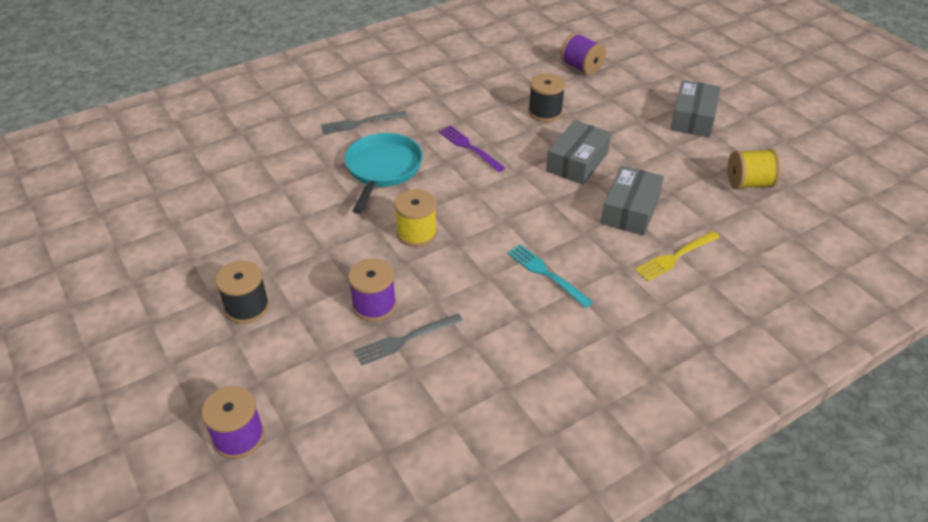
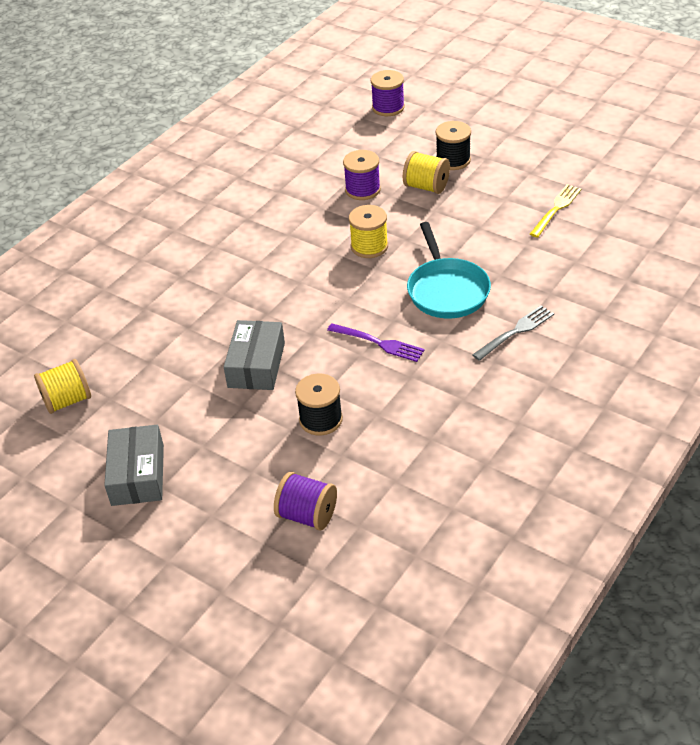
camera: 160 degrees right, 0 degrees up
(306, 282) = (426, 187): none -> yellow spool
(405, 340) = (324, 178): grey fork -> none
(546, 274) = (242, 251): turquoise fork -> none
(630, 210) = (185, 330): grey box -> none
(675, 257) = (134, 300): yellow fork -> yellow fork (556, 209)

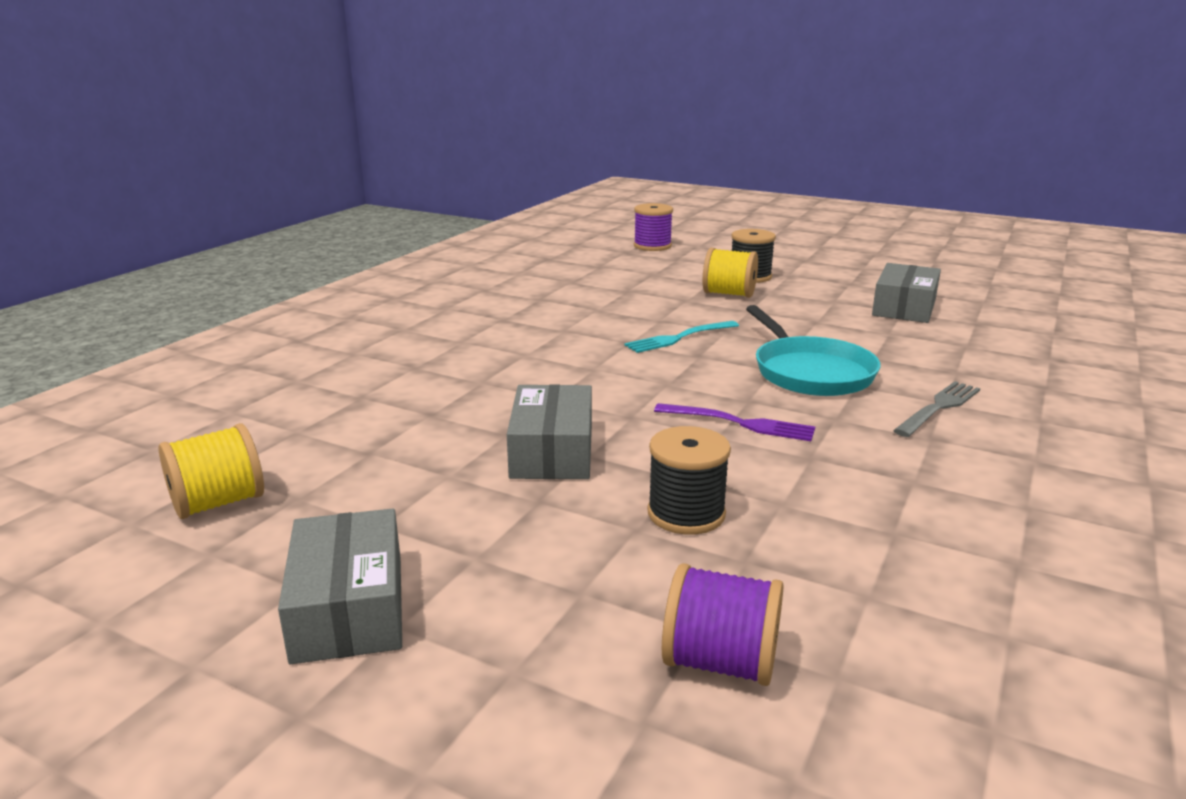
camera: 10 degrees left, 20 degrees down
(363, 190) = (649, 297): purple spool -> none
(369, 246) = (679, 338): yellow spool -> turquoise fork
(556, 209) = (904, 307): yellow fork -> grey box

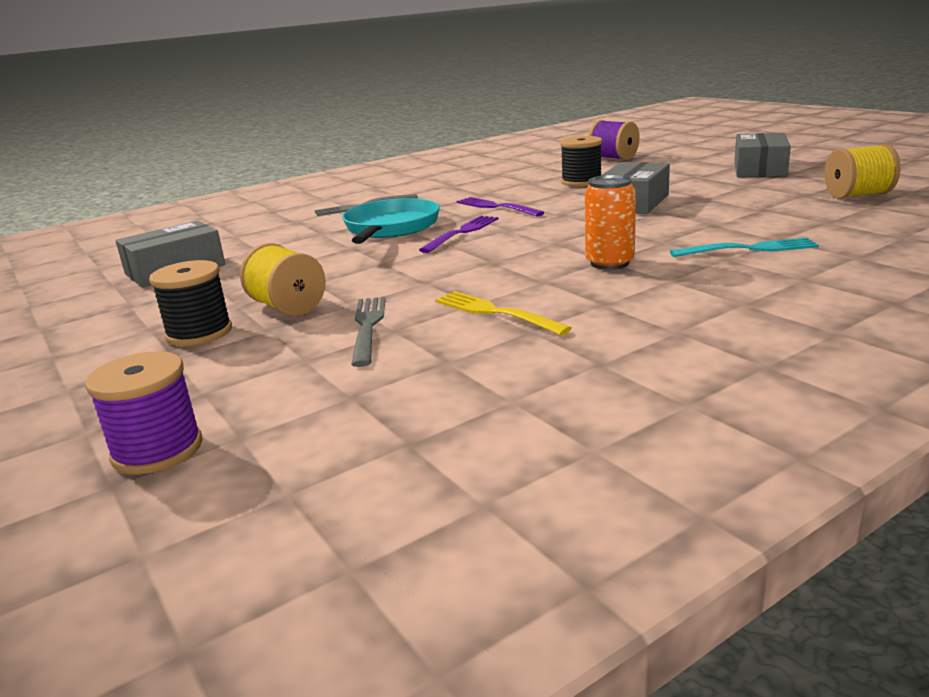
camera: 150 degrees left, 0 degrees up
(521, 351) = (609, 263): none -> orange can
(574, 306) = (495, 313): none -> yellow fork
(647, 290) = (368, 327): none -> grey fork
(679, 338) = (439, 261): turquoise fork -> turquoise fork (748, 249)
(713, 373) = (462, 233): none -> purple fork

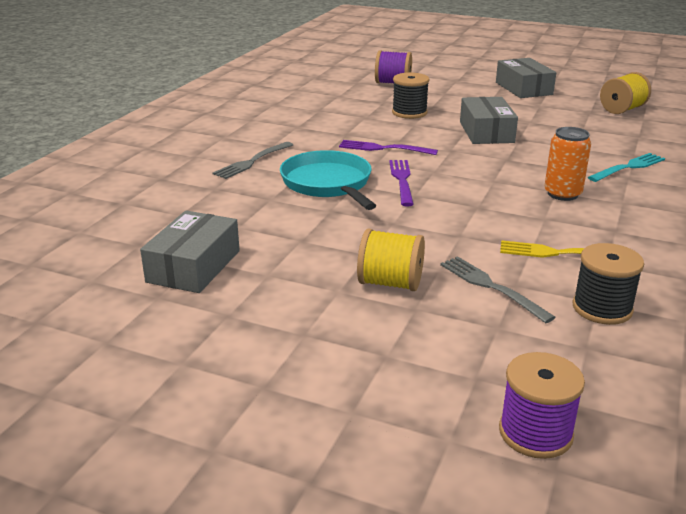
camera: 35 degrees left, 5 degrees up
(199, 333) = (360, 326): black spool -> black spool (602, 308)

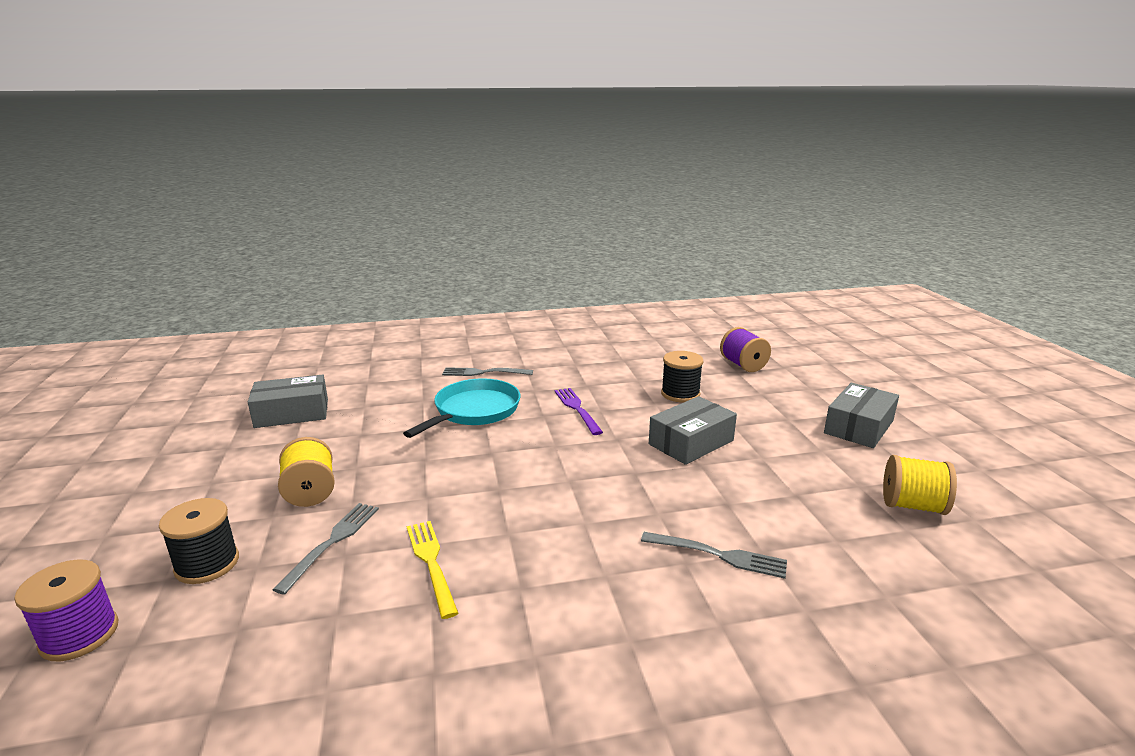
camera: 55 degrees right, 5 degrees down
(402, 180) = (516, 437): purple fork -> none
(562, 194) = (582, 528): orange can -> none
(602, 308) = (324, 621): black spool -> black spool (207, 564)
(628, 167) = (718, 555): turquoise fork -> grey fork

